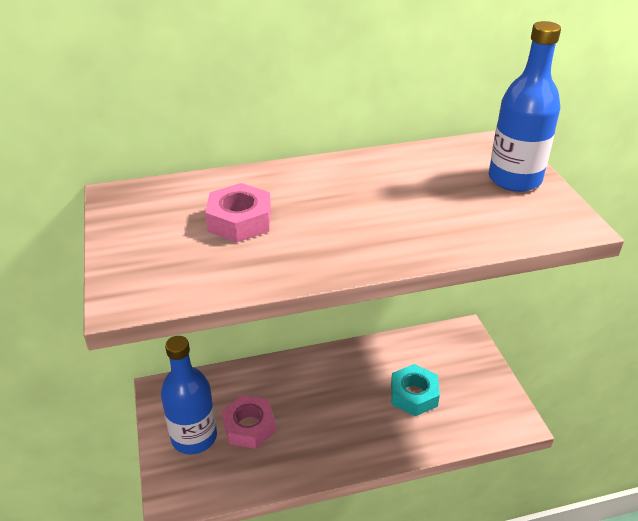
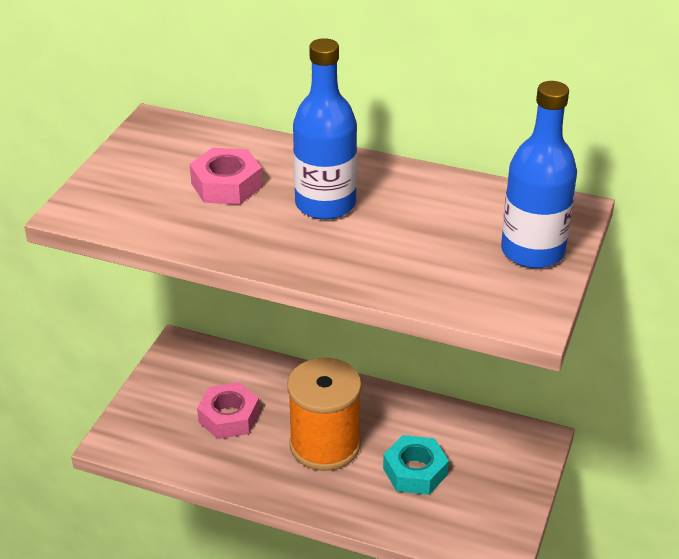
camera: 35 degrees right, 0 degrees up
(194, 437) = (174, 401): blue bottle -> blue bottle (325, 204)
(337, 409) = (325, 445): none -> orange spool

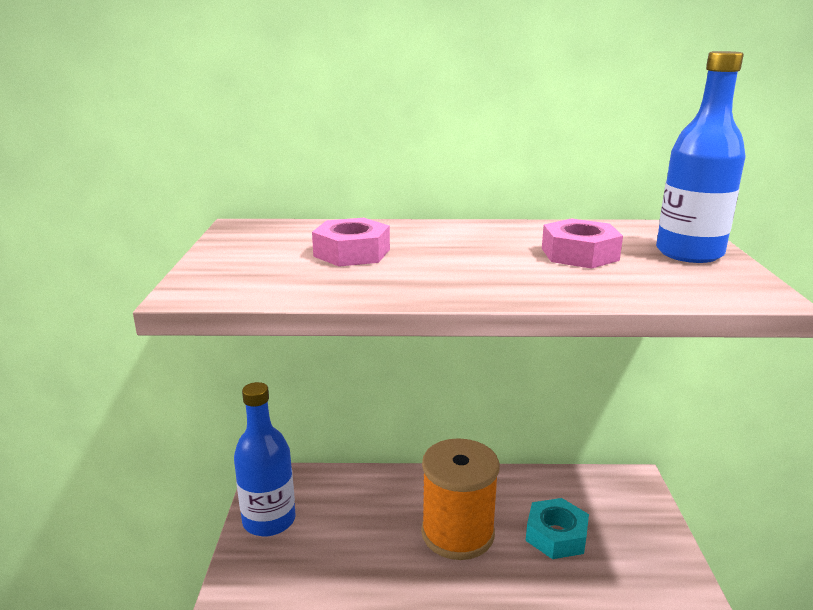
camera: 20 degrees left, 15 degrees down
(229, 417) = (349, 531): pink nut -> pink nut (579, 254)
(325, 204) = (464, 252): blue bottle -> blue bottle (269, 520)

